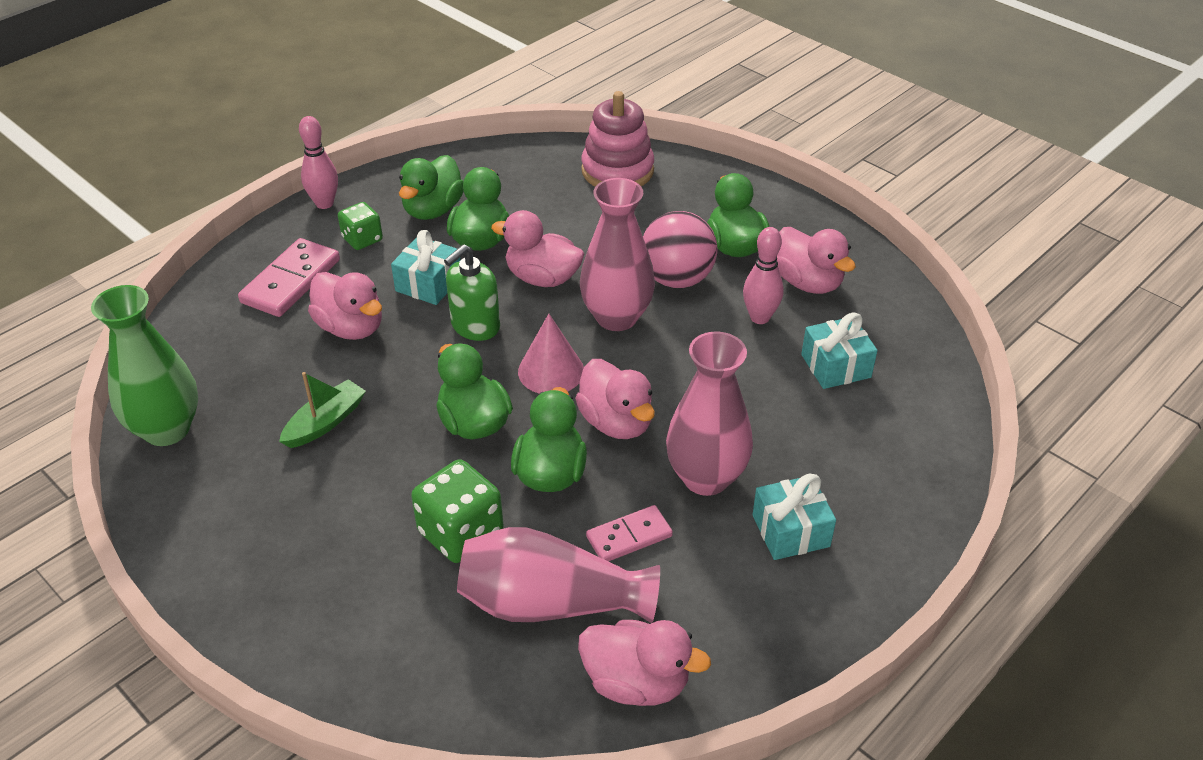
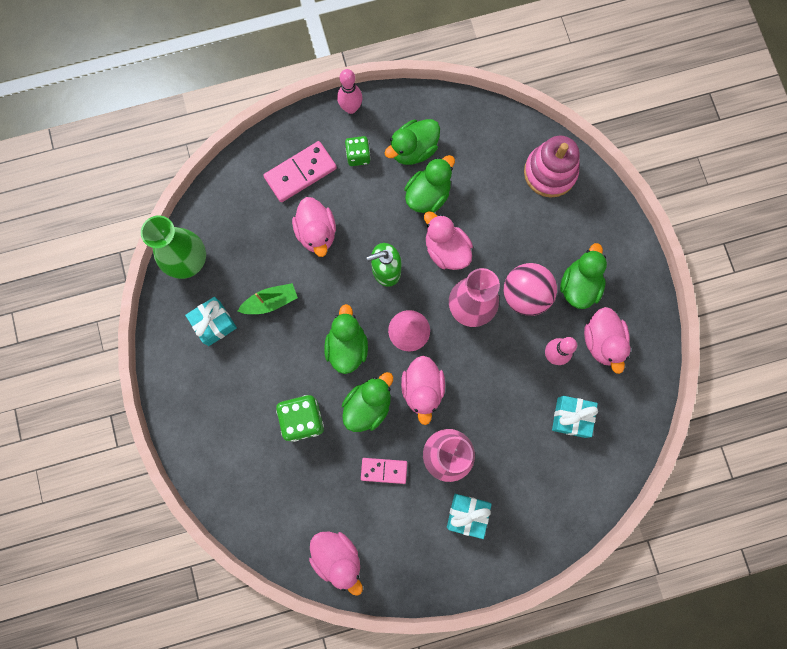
camera: 30 degrees right, 35 degrees up
(428, 284) = (377, 218): turquoise gift -> turquoise gift (214, 323)
(551, 603) = (323, 489): pink vase -> none

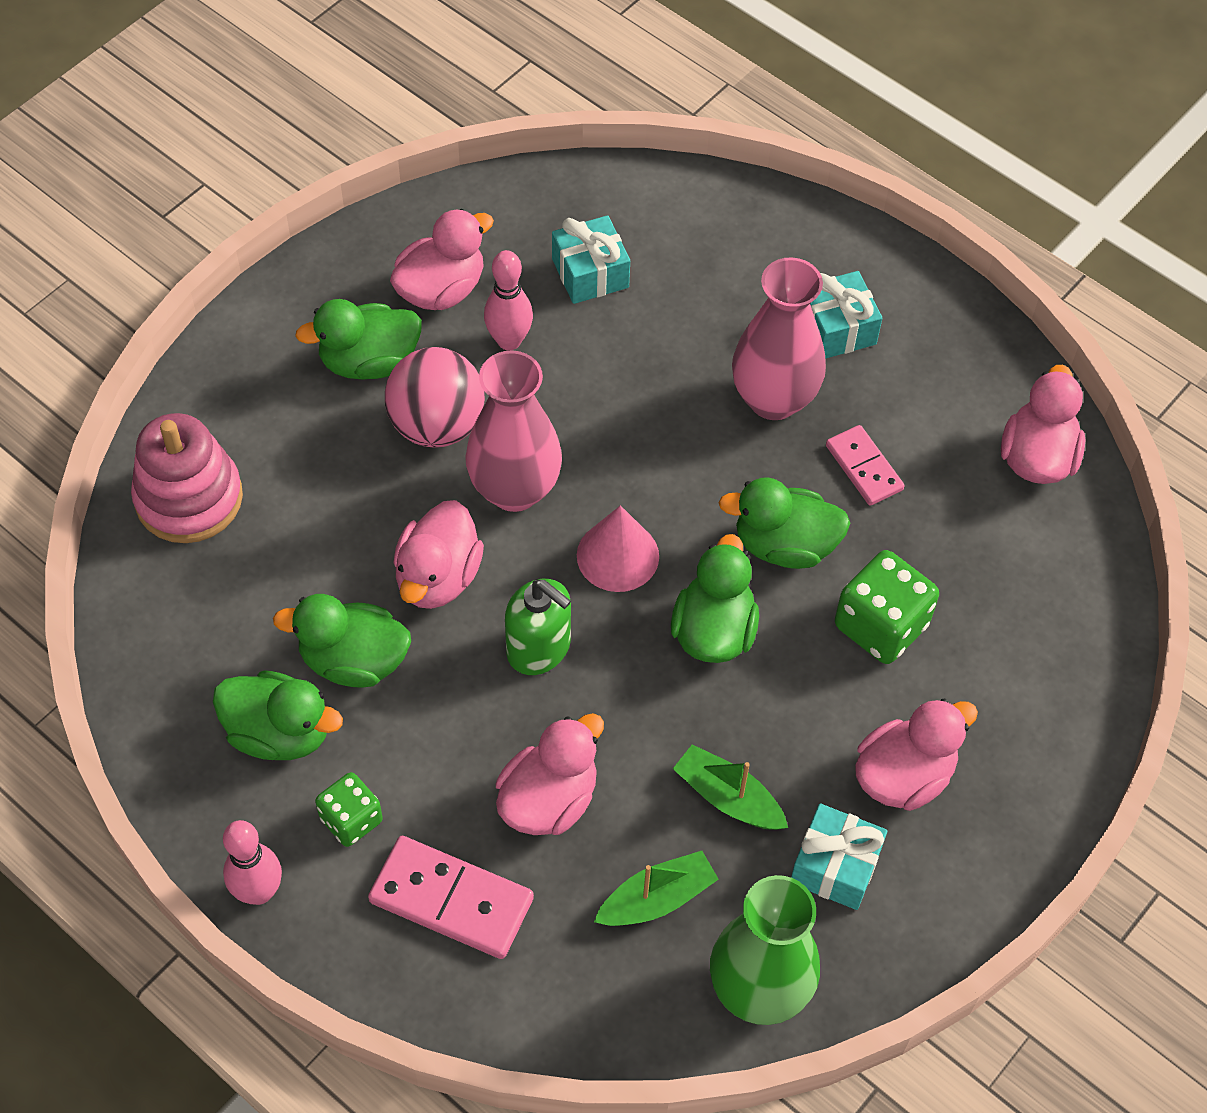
camera: 125 degrees left, 20 degrees down
(249, 247) = (656, 899): none -> green boat
(347, 346) = (713, 631): green duck -> green duck turned 135 degrees clockwise
(422, 389) = (699, 484): pink duck -> pink duck (904, 775)

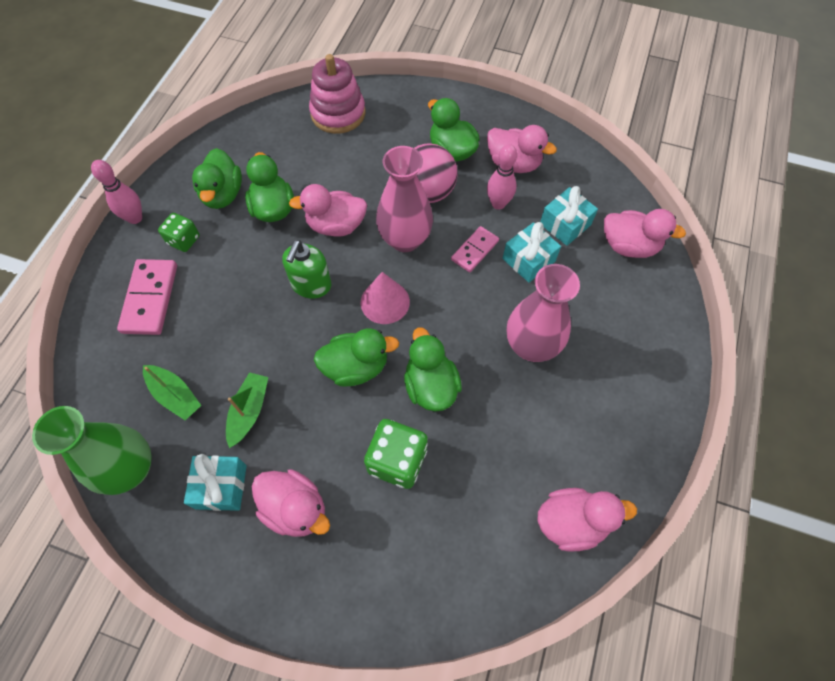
camera: 70 degrees right, 5 degrees up
(549, 800) = (220, 322): pink duck -> pink duck (629, 246)
(836, 328) = (603, 364): turquoise gift -> turquoise gift (528, 260)
(864, 467) = (508, 413): pink domino -> pink domino (475, 250)

